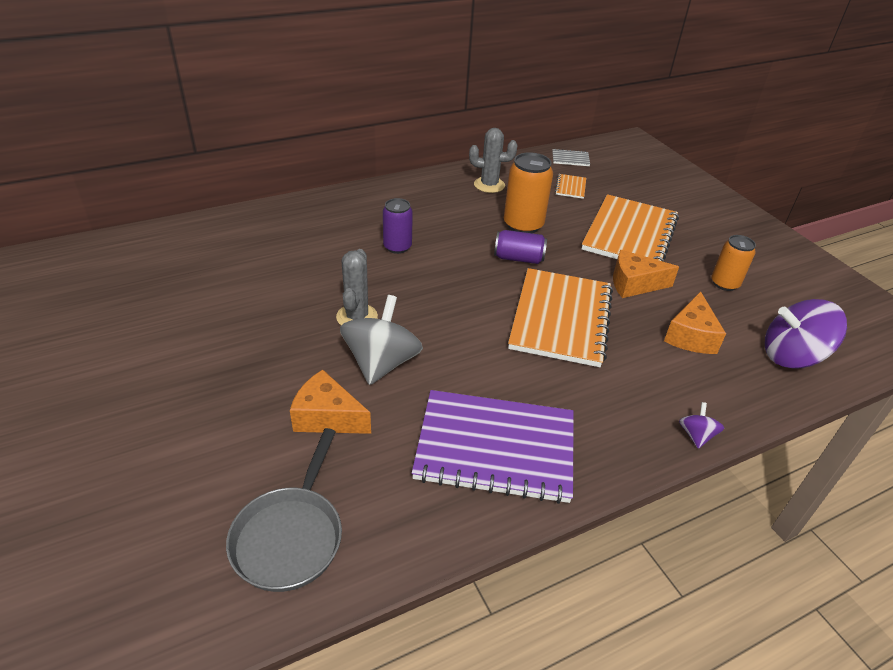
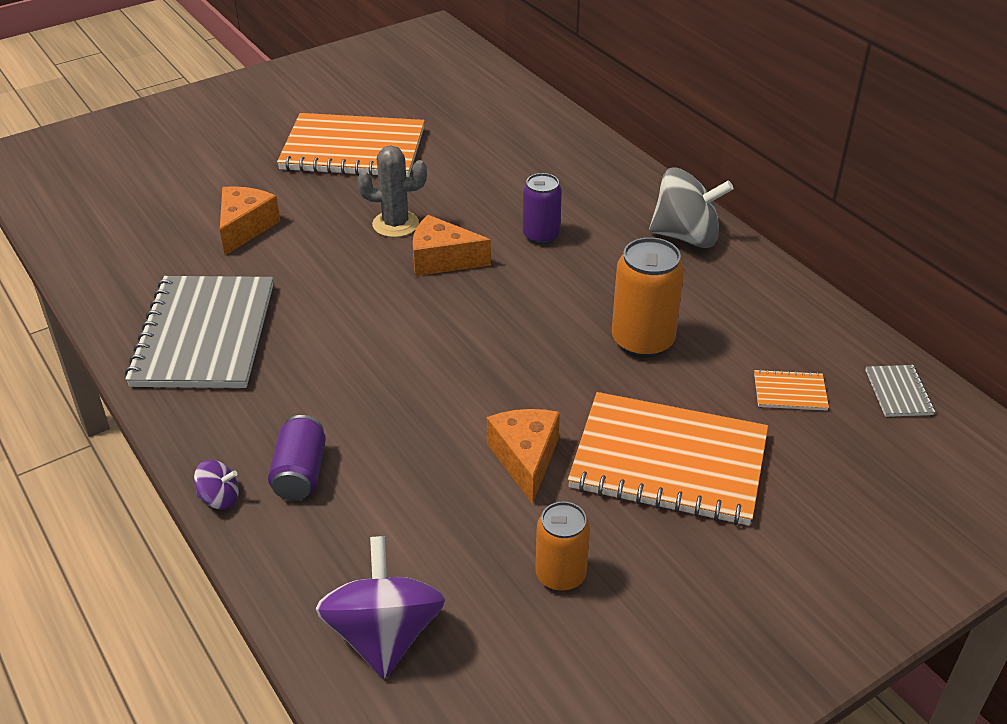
camera: 85 degrees right, 0 degrees up
(290, 536) = (114, 230): grey pan -> none
(381, 363) = (323, 249): grey spinning top -> grey spinning top (686, 236)
(489, 185) = (744, 302): grey cactus -> none
(495, 448) = (204, 335): purple notebook -> grey notebook
(518, 258) = (552, 339): purple can -> purple can (300, 473)
(561, 319) = (425, 381): orange notebook -> orange notebook (353, 149)
(691, 336) = (412, 514): orange cheese -> orange cheese (442, 260)

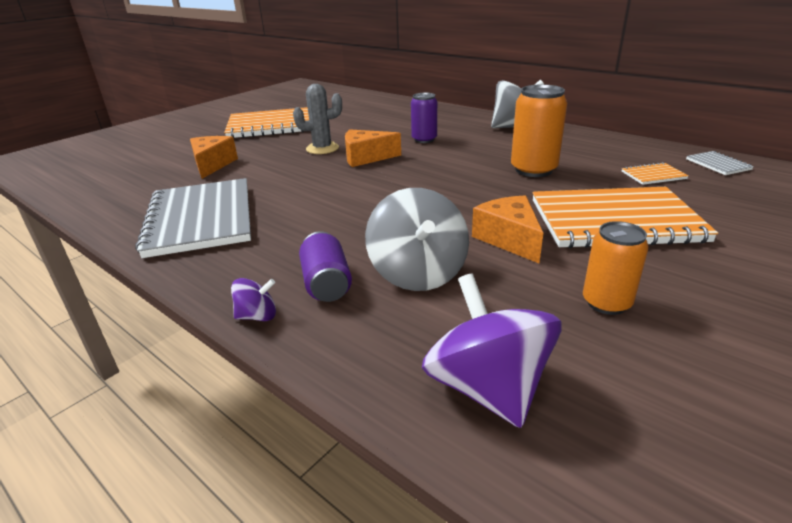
camera: 15 degrees left, 10 degrees down
(398, 483) = (418, 273): none -> grey spinning top

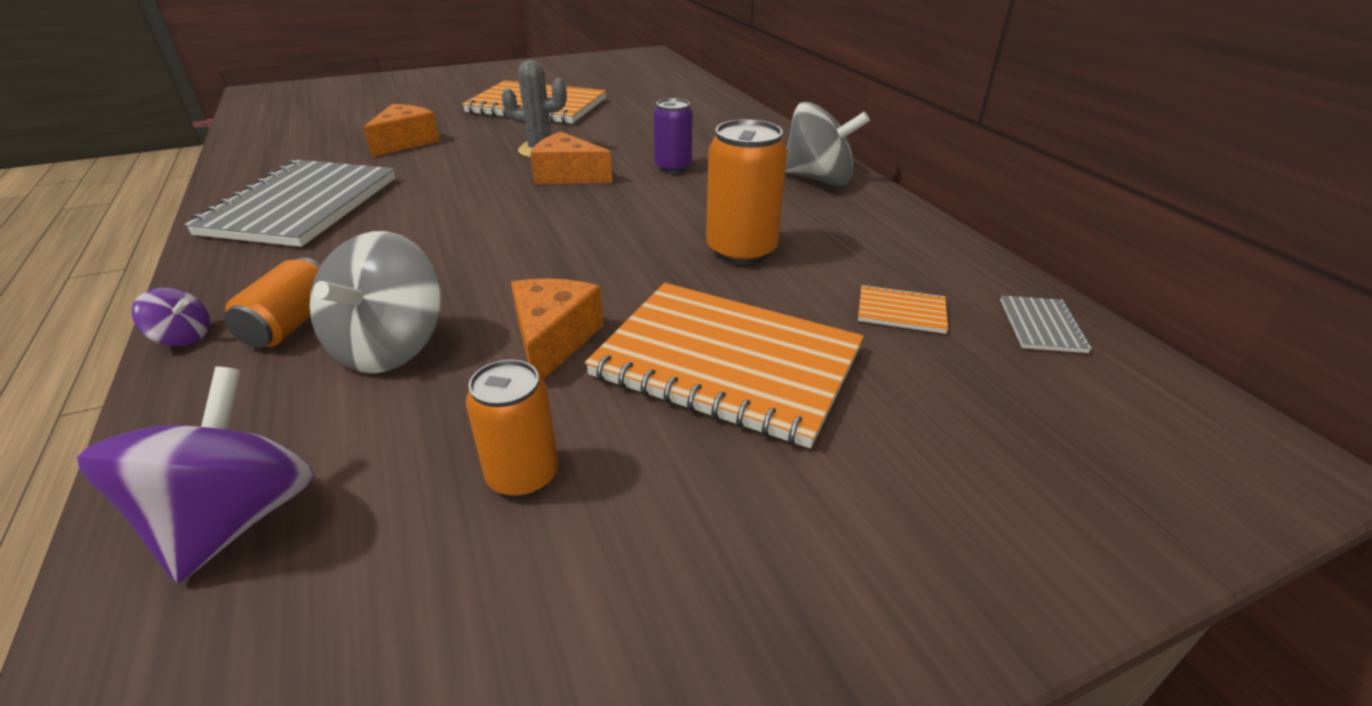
camera: 25 degrees right, 5 degrees up
(326, 283) = (290, 324): purple can -> orange can

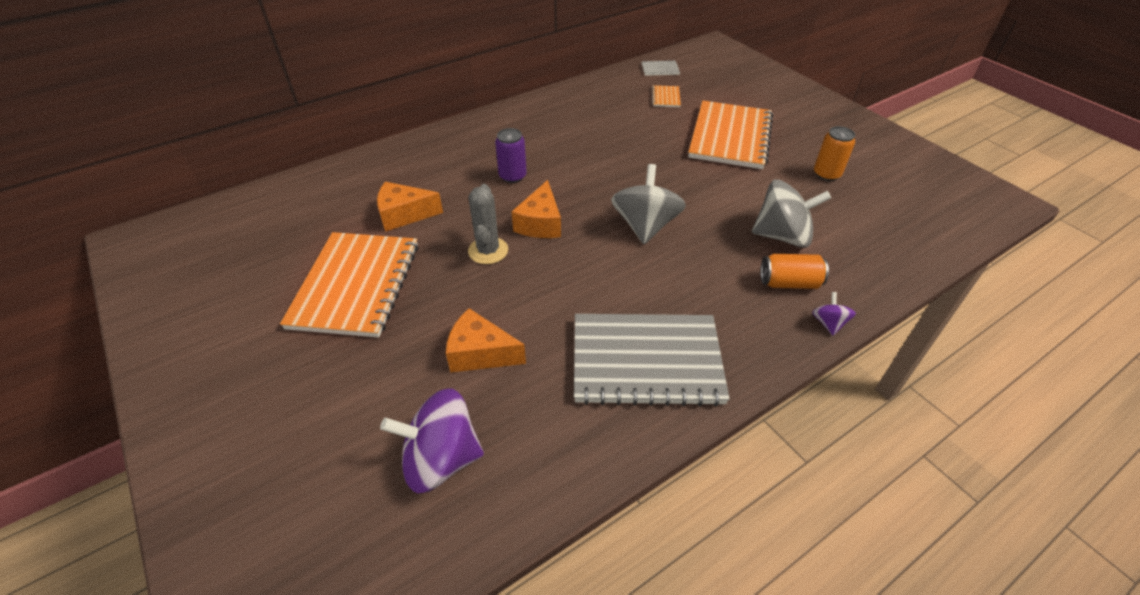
camera: 100 degrees left, 10 degrees up
(235, 520) = (900, 236): purple spinning top -> purple spinning top (441, 459)
(553, 340) = (744, 185): orange cheese -> orange cheese (404, 215)
(741, 251) = (628, 140): orange can -> none
(818, 179) = (520, 118): grey spinning top -> grey spinning top (645, 226)

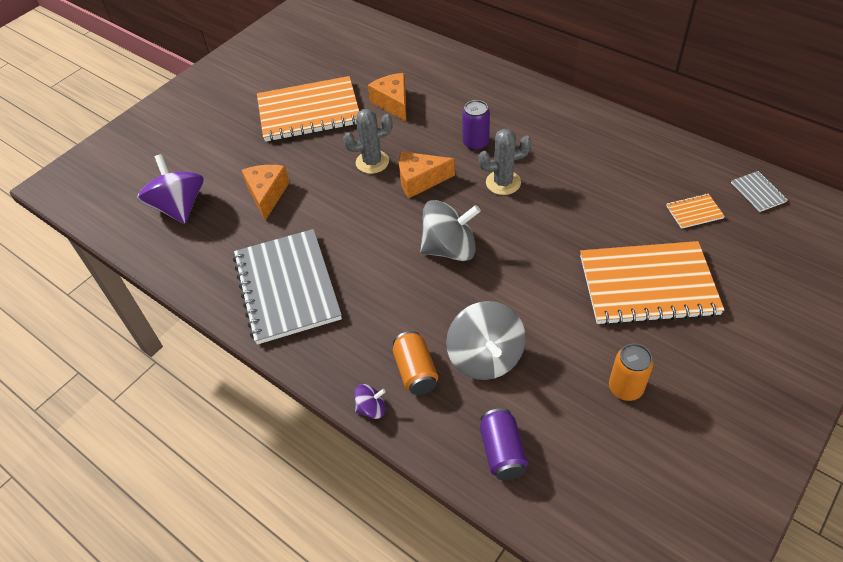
camera: 75 degrees right, 5 degrees up
(577, 174) = (503, 183): none -> grey cactus
(882, 251) = (502, 452): none -> purple can

